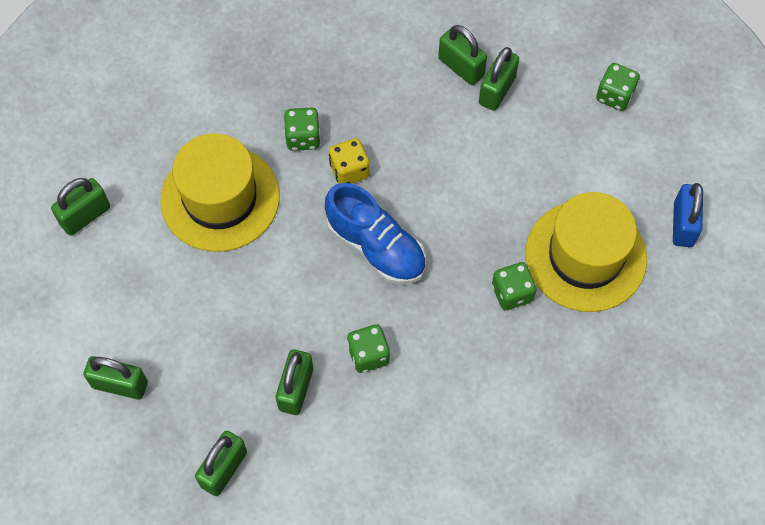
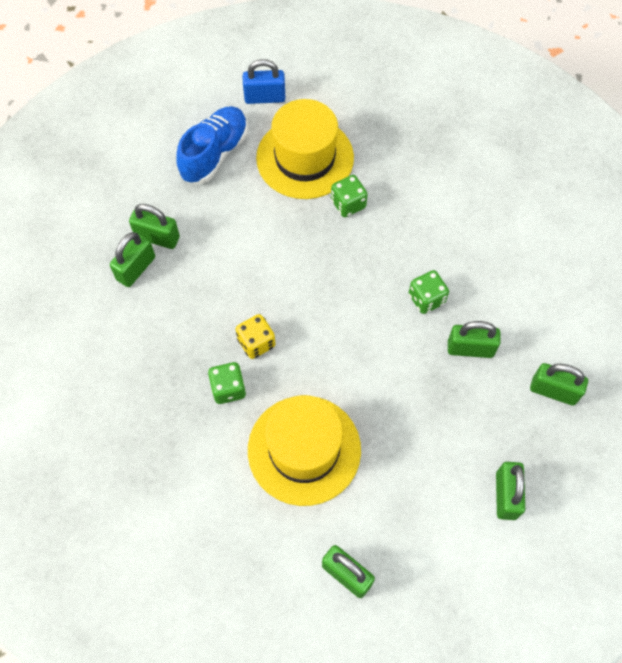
camera: 100 degrees left, 0 degrees up
(376, 247) = (327, 309): blue shoe -> blue shoe (215, 154)
(614, 96) = (152, 151): green dice -> none

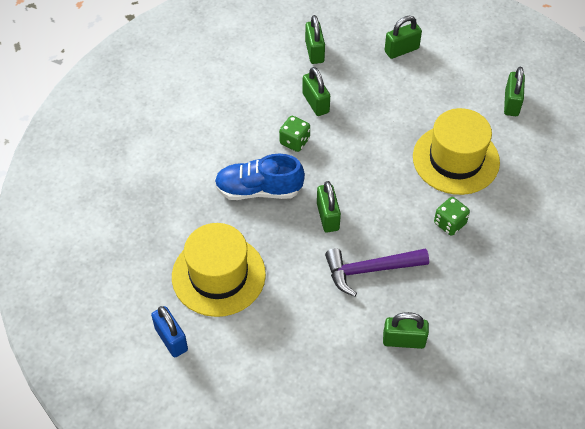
camera: 120 degrees left, 10 degrees down
(157, 237) = (365, 342): green padlock -> green padlock (328, 217)
(215, 154) = (256, 345): blue shoe -> blue shoe (258, 190)
(226, 282) = (370, 270): none -> purple hammer
(256, 343) = (403, 224): yellow dice -> none
(348, 204) = (245, 224): green dice -> none

